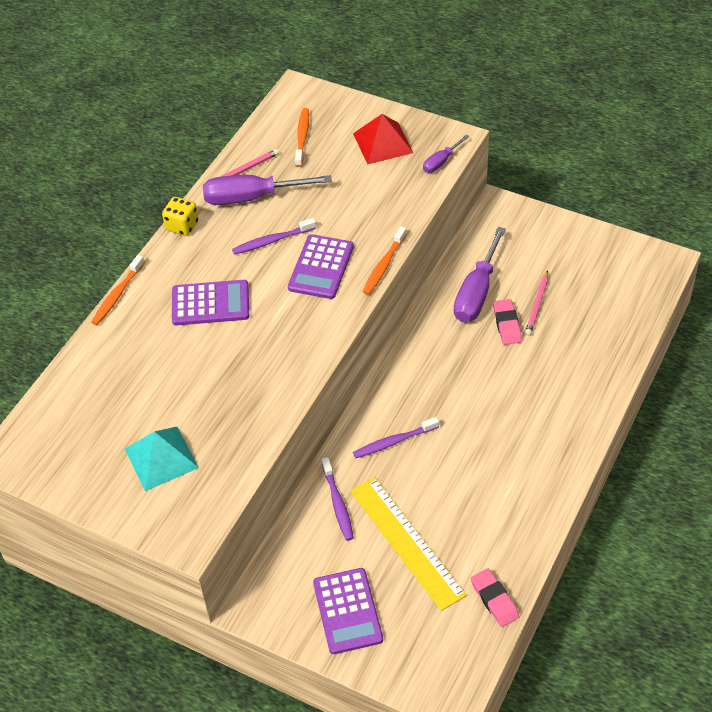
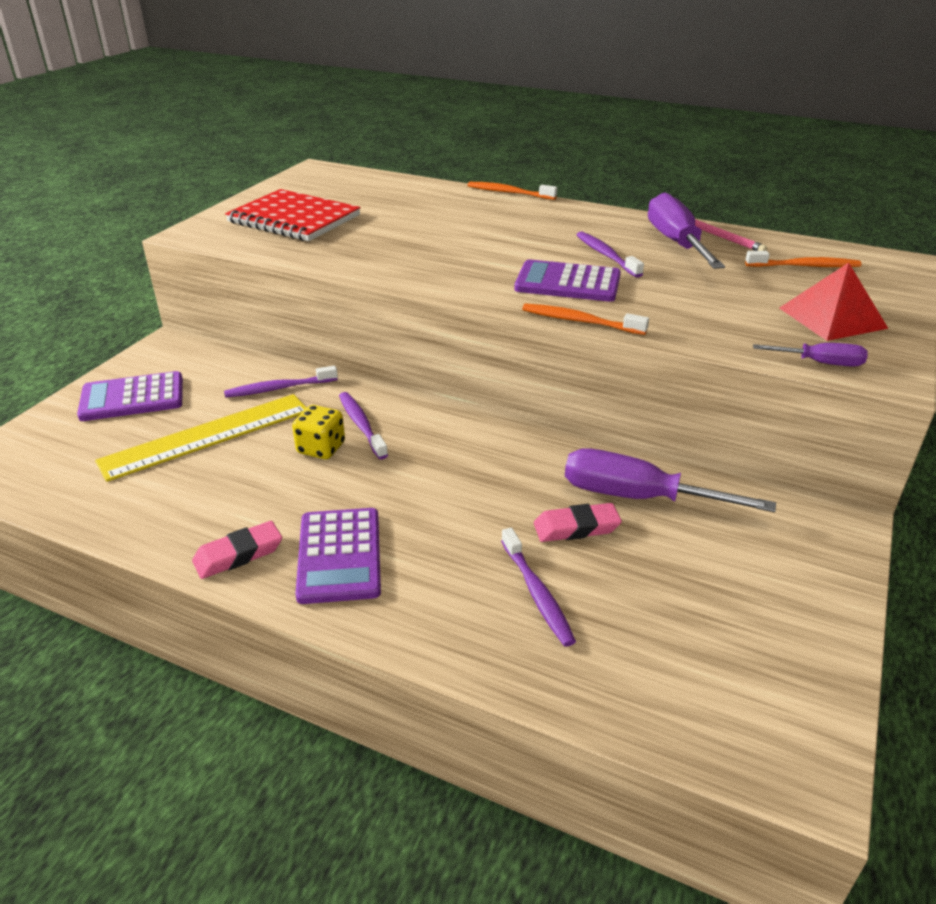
camera: 85 degrees right, 15 degrees down
(161, 458) = (294, 219): turquoise pyramid -> red notebook
(182, 226) = (615, 213): yellow dice -> yellow dice (321, 448)
(210, 303) = (500, 230): purple calculator -> purple calculator (339, 555)
(441, 162) = (820, 363): purple screwdriver -> purple screwdriver turned 150 degrees clockwise
(494, 599) = (87, 505): pink eraser -> pink eraser (238, 554)
(537, 305) = (625, 563): pink pencil -> none
(564, 346) = (537, 593): none -> purple toothbrush

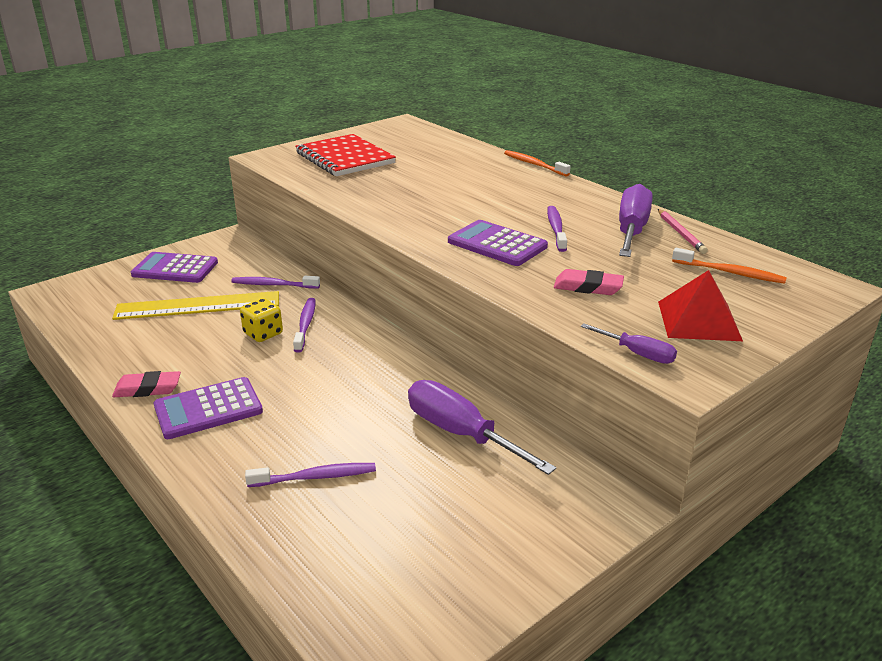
camera: 25 degrees right, 5 degrees down
(339, 555) = (208, 409): purple calculator -> purple calculator turned 45 degrees clockwise
(537, 593) = (315, 477): purple toothbrush -> purple toothbrush turned 105 degrees counterclockwise
(576, 527) = (390, 441): pink eraser -> pink eraser (588, 287)
(580, 321) = (471, 275): orange toothbrush -> none

